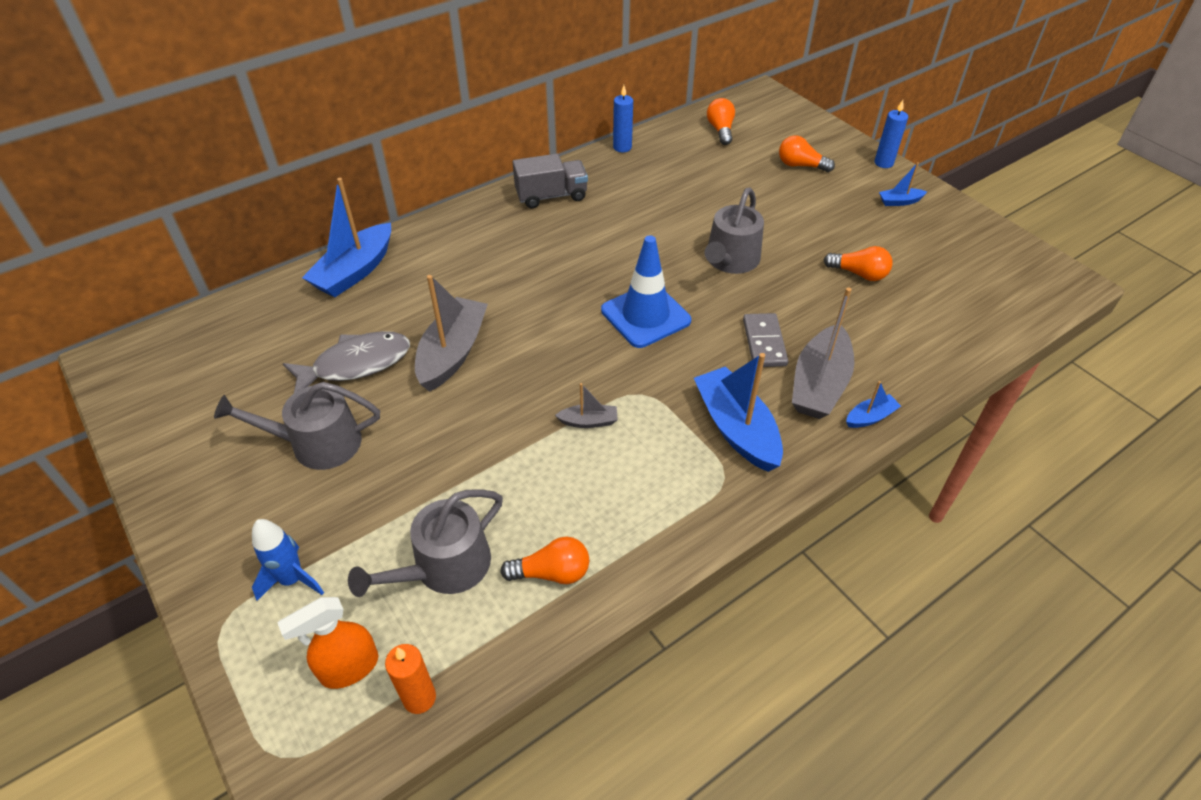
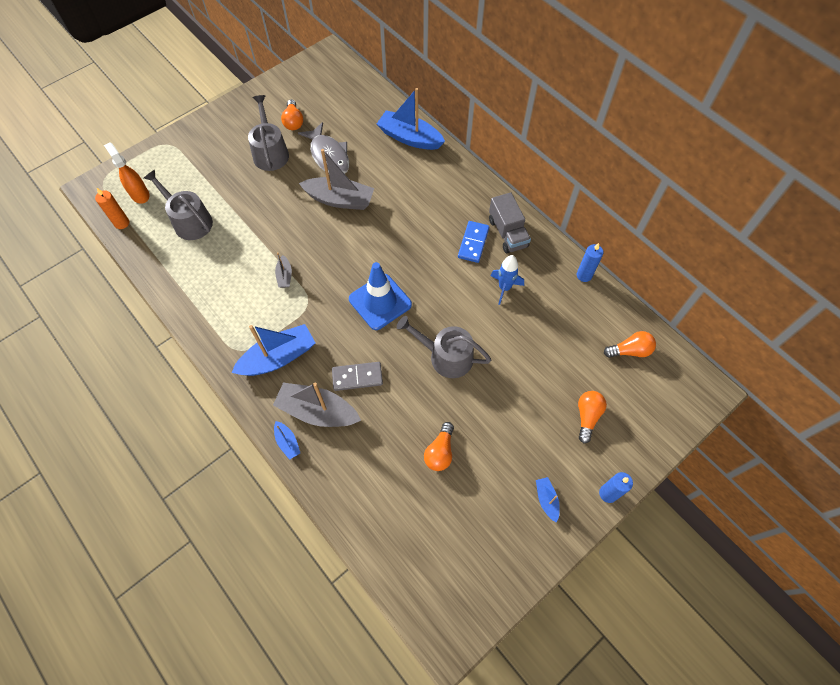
camera: 85 degrees right, 15 degrees up
(292, 579) = (187, 163): blue rocket -> blue rocket (504, 288)
(552, 572) = (182, 267): orange light bulb -> orange light bulb (293, 122)
(561, 225) = (473, 243): none -> blue domino

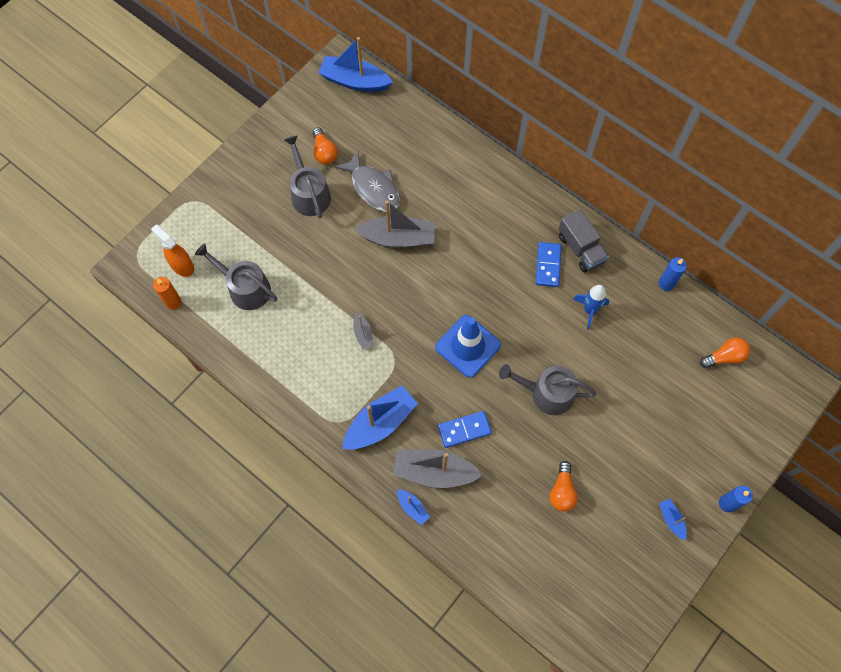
camera: 10 degrees left, 5 degrees up
(357, 377) = (464, 430): grey domino -> blue domino
(410, 138) = (455, 153): blue boat -> blue boat (354, 81)
(587, 416) = (695, 431): orange light bulb -> none

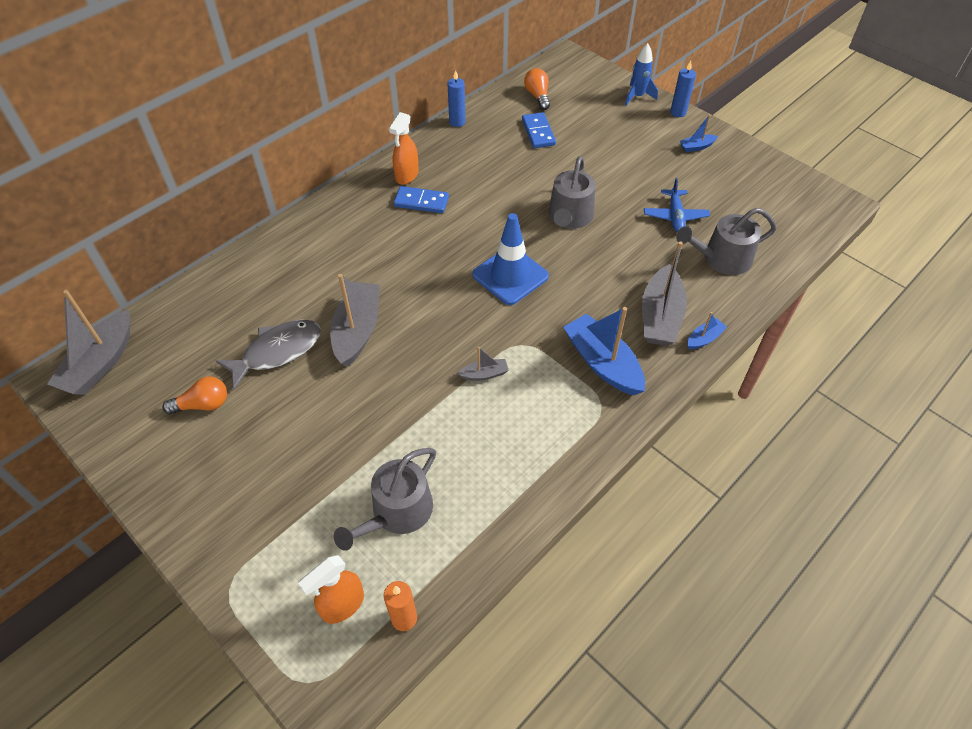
camera: 85 degrees left, 15 degrees down
(309, 193) = (263, 426): grey watering can -> grey watering can (721, 259)
(354, 81) = (100, 363): blue boat -> grey boat
(464, 430) = (611, 286): blue domino -> blue domino (538, 132)
(562, 491) = (675, 216): orange light bulb -> blue plane
(580, 249) = (406, 175): grey truck -> orange spray bottle
(589, 310) = (479, 176): blue rocket -> blue rocket (637, 97)

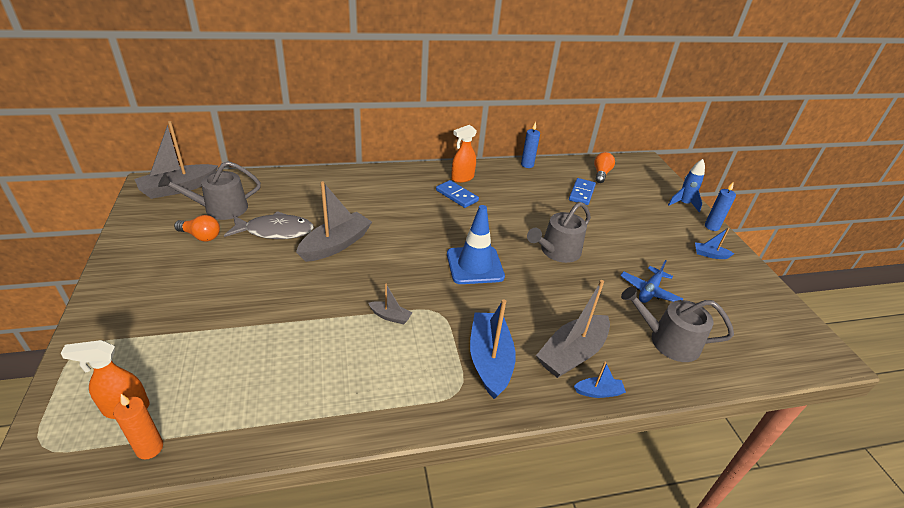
camera: 30 degrees right, 15 degrees down
(397, 512) = (231, 370): grey watering can -> grey watering can (220, 209)

